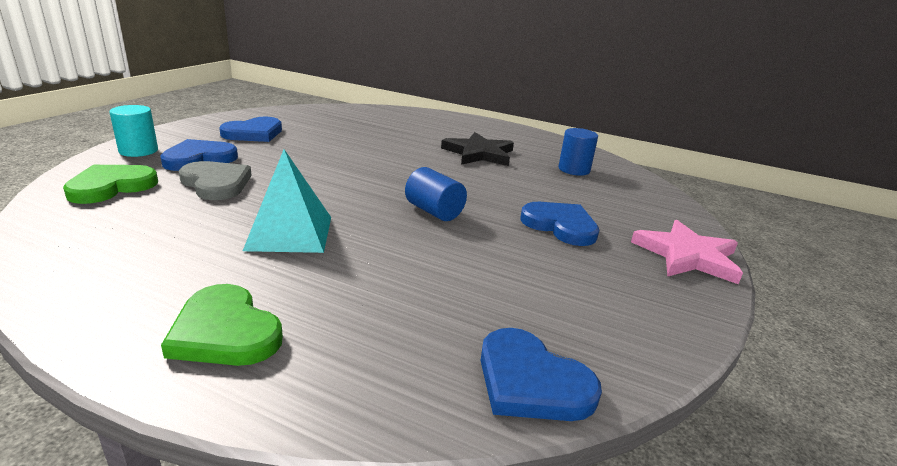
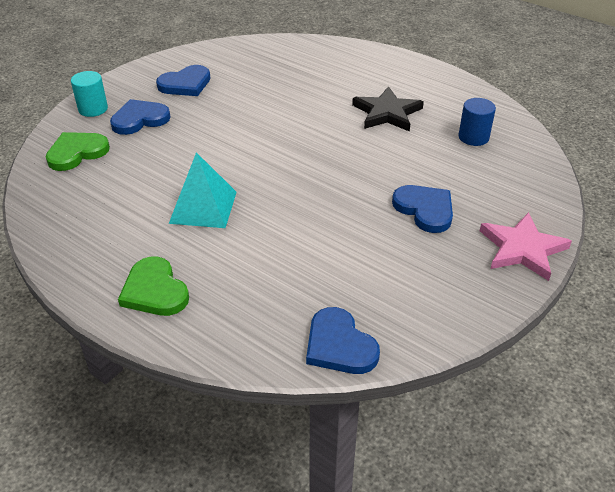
camera: 15 degrees right, 15 degrees up
(216, 183) = (152, 150): grey heart -> none
(434, 211) = (321, 189): blue cylinder -> none

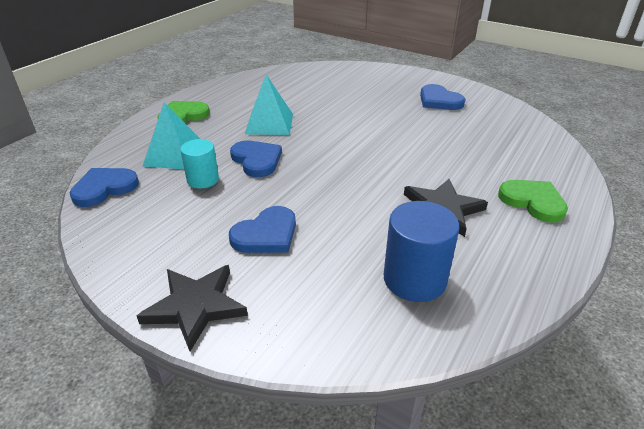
camera: 85 degrees right, 5 degrees down
(77, 153) = (329, 75): green heart -> green heart (533, 202)
(93, 109) = (385, 73): turquoise cylinder -> turquoise cylinder (203, 179)
(139, 119) = (378, 90): blue heart -> blue heart (256, 160)
(266, 287) = (175, 155): none -> turquoise pyramid
(473, 137) = (414, 279): blue cylinder -> blue cylinder, size x1.56
(522, 249) = (195, 306): pink star -> black star

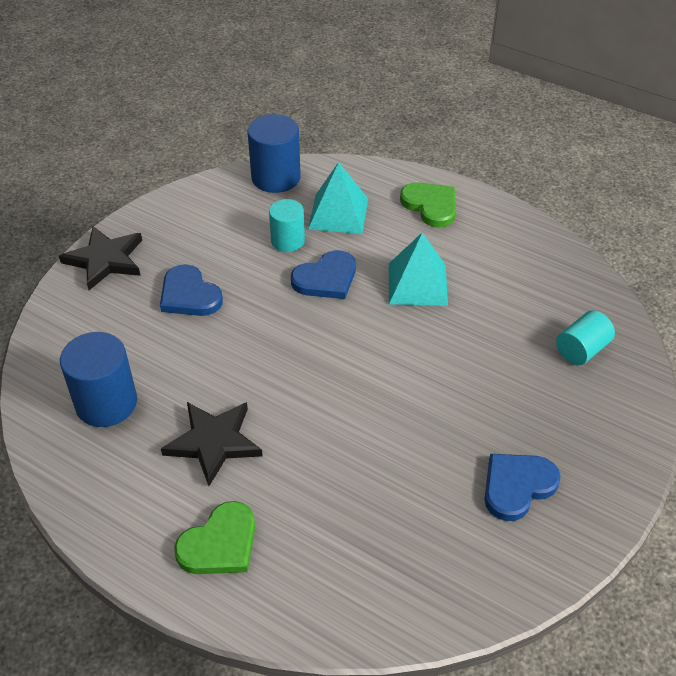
camera: 90 degrees right, 10 degrees up
(104, 188) = (276, 177): blue heart -> blue cylinder
(333, 78) = (581, 350): none -> turquoise cylinder

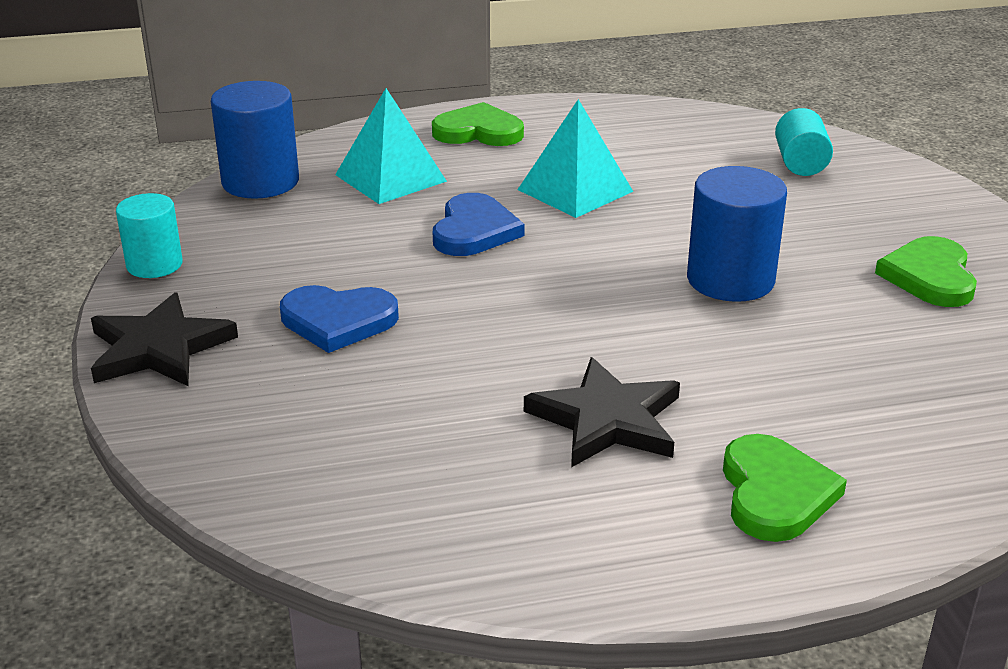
camera: 45 degrees left, 15 degrees down
(106, 403) = (413, 467): blue cylinder -> blue cylinder (730, 279)
(287, 241) = (373, 223): turquoise cylinder -> turquoise cylinder (154, 264)
(517, 486) = (929, 276): blue heart -> green heart

